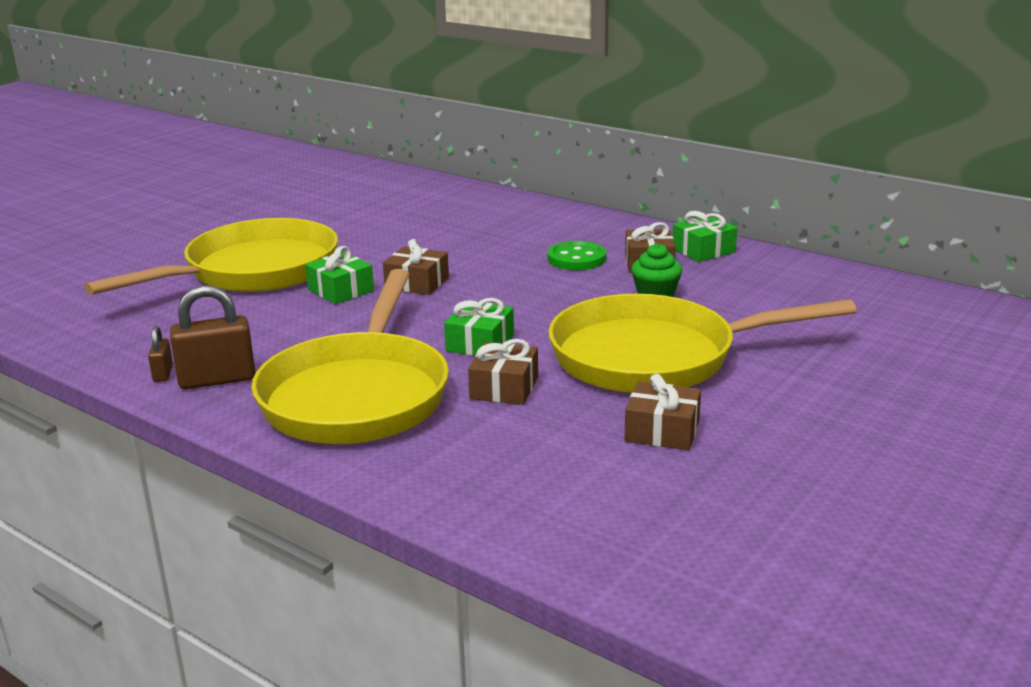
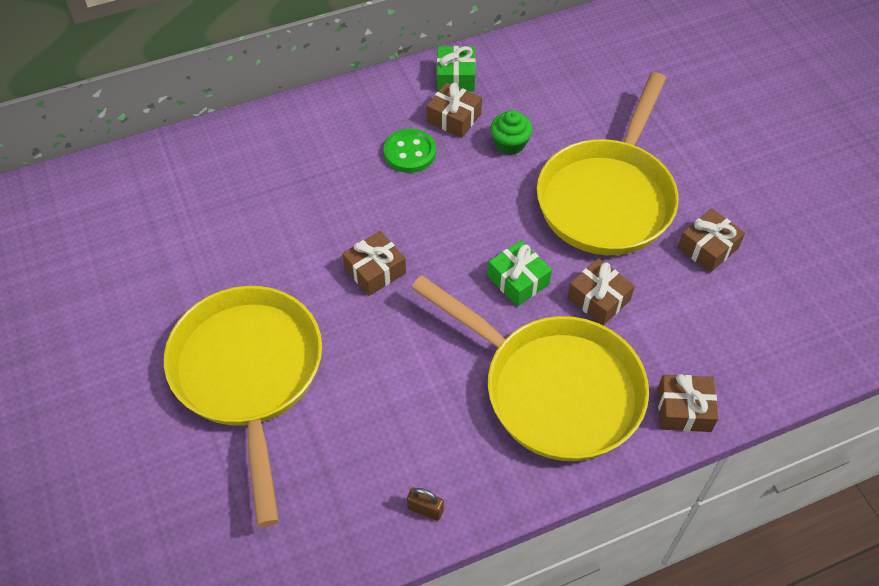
camera: 60 degrees left, 30 degrees up
(217, 379) = (464, 473): brown padlock -> none
(340, 290) = (348, 327): green gift -> none
(398, 475) = (684, 410): none -> brown gift

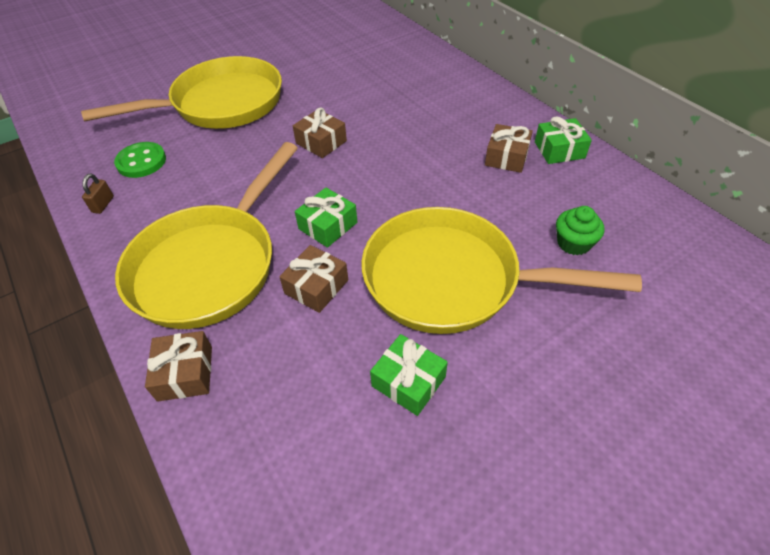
camera: 80 degrees right, 5 degrees down
(409, 152) = (452, 139): green button -> green button (141, 161)
(510, 143) = (493, 197): green cupcake -> green cupcake (573, 243)
(708, 248) = (408, 381): brown gift -> green gift

